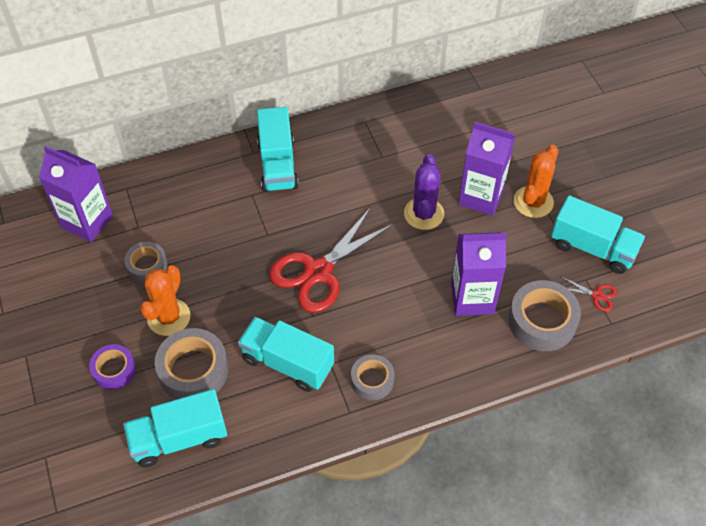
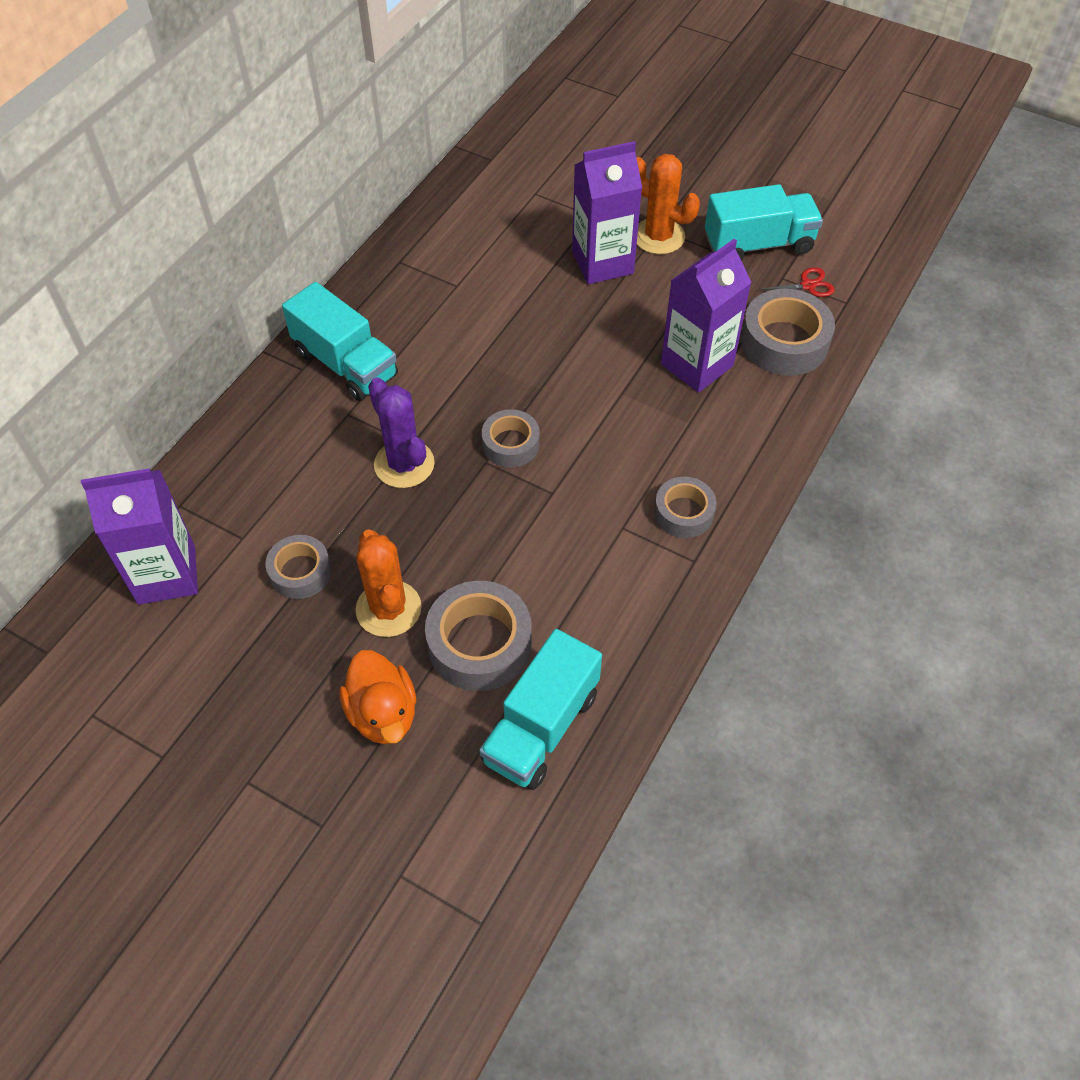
camera: 40 degrees left, 0 degrees up
(114, 370) = (383, 713): purple tape -> orange duck
(287, 363) = (577, 559): turquoise truck -> none
(318, 271) = (511, 444): red scissors -> grey tape
(423, 214) = (562, 315): purple cactus -> purple cactus (404, 464)
(533, 202) = (658, 236): orange cactus -> orange cactus turned 45 degrees counterclockwise

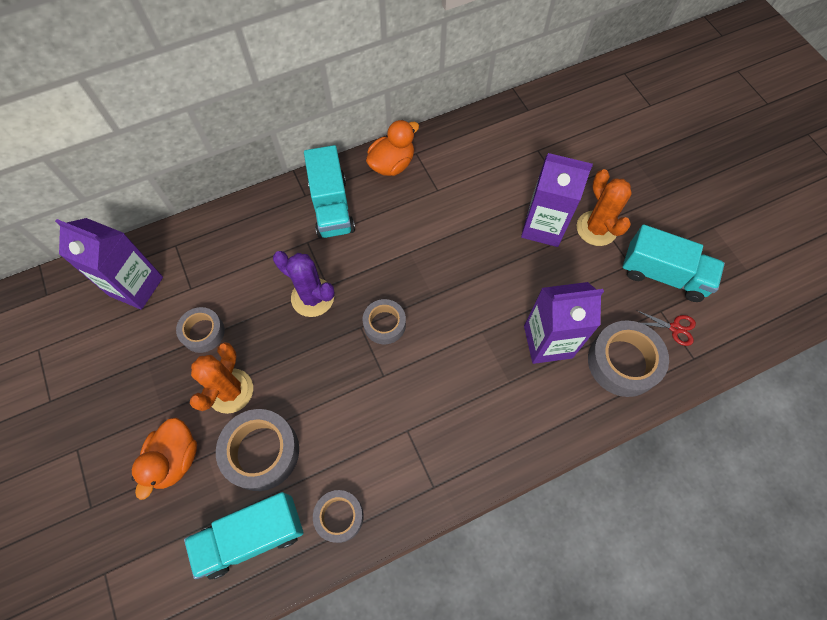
camera: 35 degrees right, 10 degrees up
(381, 286) = (392, 164): none -> orange duck
(404, 464) = (312, 297): purple cactus -> purple cactus turned 60 degrees counterclockwise
(683, 513) = (454, 447): grey tape -> grey tape (339, 516)

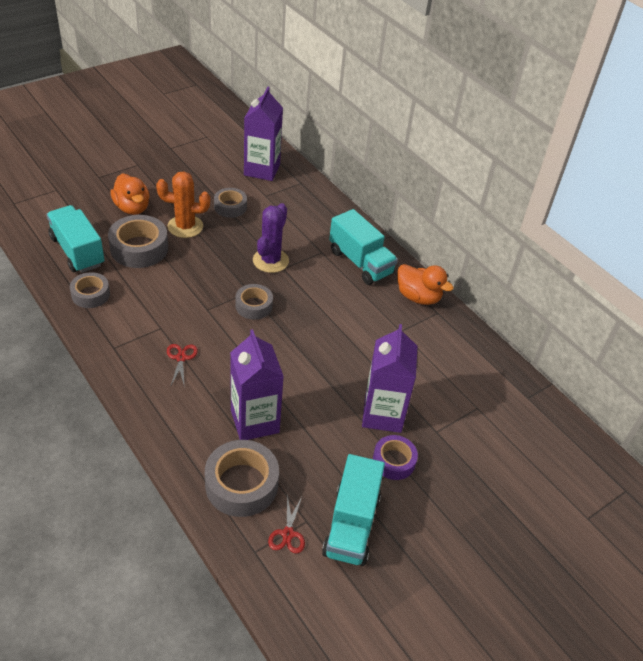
camera: 75 degrees right, 20 degrees down
(175, 459) = (132, 208): orange duck -> orange duck turned 120 degrees counterclockwise
(331, 207) = (360, 262): turquoise truck -> turquoise truck turned 105 degrees counterclockwise
(456, 409) = (181, 358): none -> red scissors
(596, 228) = (393, 461): orange cactus -> purple tape

